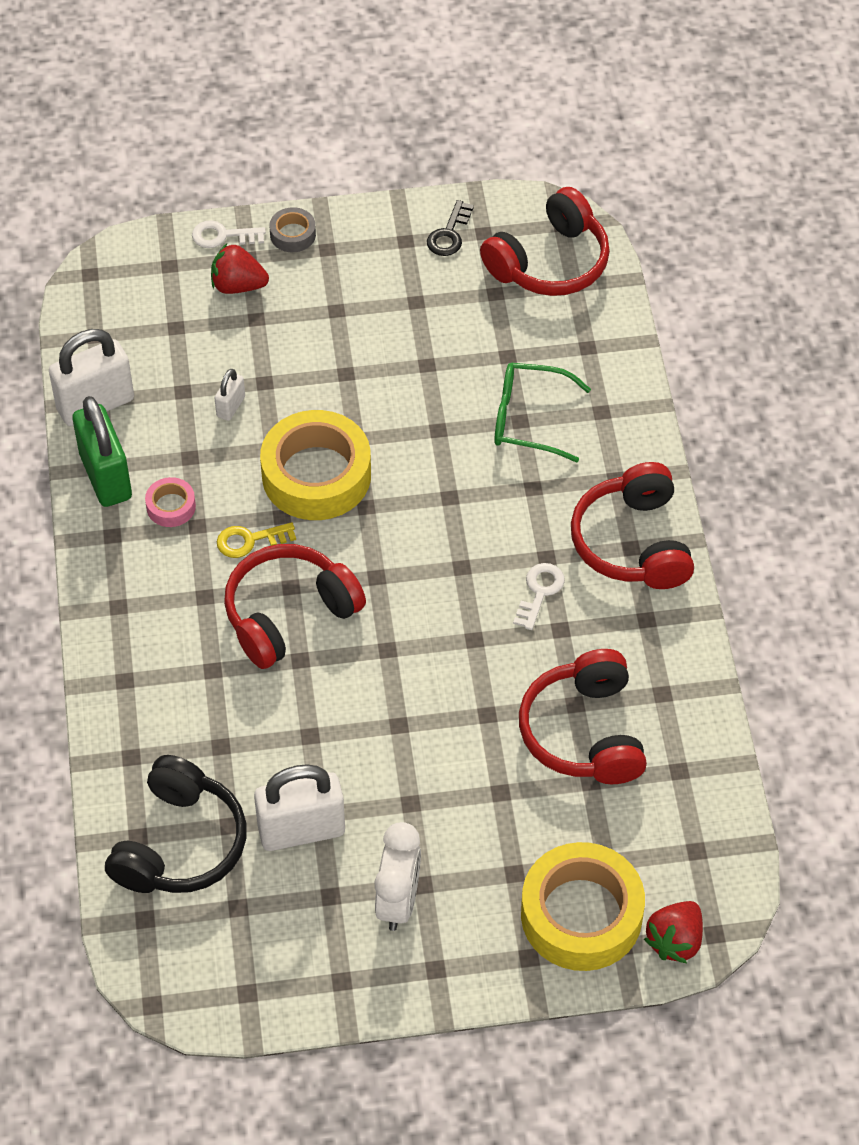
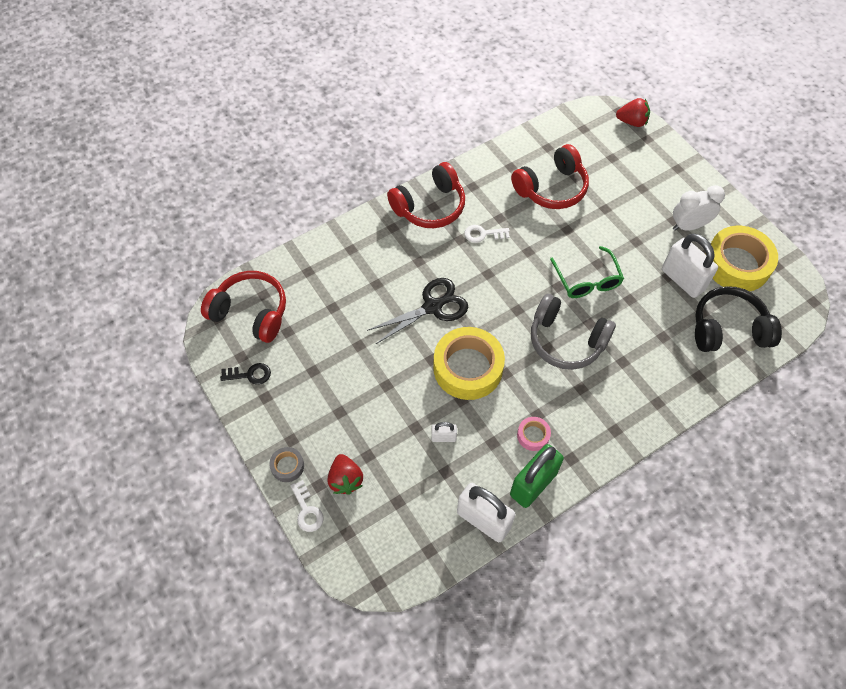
camera: 115 degrees left, 5 degrees up
(249, 540) = (531, 382): yellow key -> none
(288, 614) = (566, 341): red headphones -> grey headphones
(441, 474) = (433, 306): none -> black scissors
(528, 419) = (373, 280): green glasses -> green glasses (587, 280)
(581, 915) = (644, 157): yellow tape -> yellow tape (737, 264)

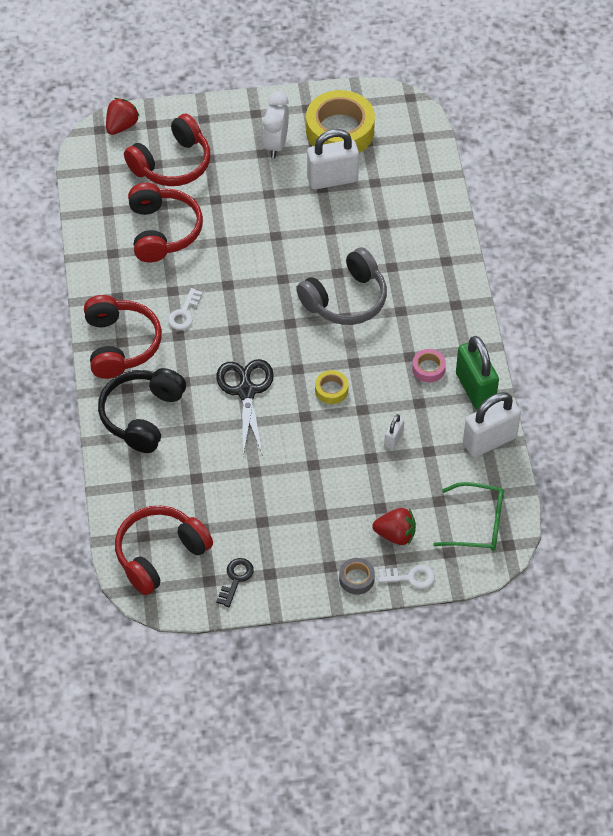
camera: 65 degrees left, 5 degrees down
(468, 368) = (331, 390): yellow tape -> yellow tape, size x0.45
(587, 280) = (289, 252): green glasses -> green glasses (477, 524)
(619, 167) = (172, 164): none -> red headphones
(728, 329) = (402, 172): black headphones -> black headphones (142, 415)

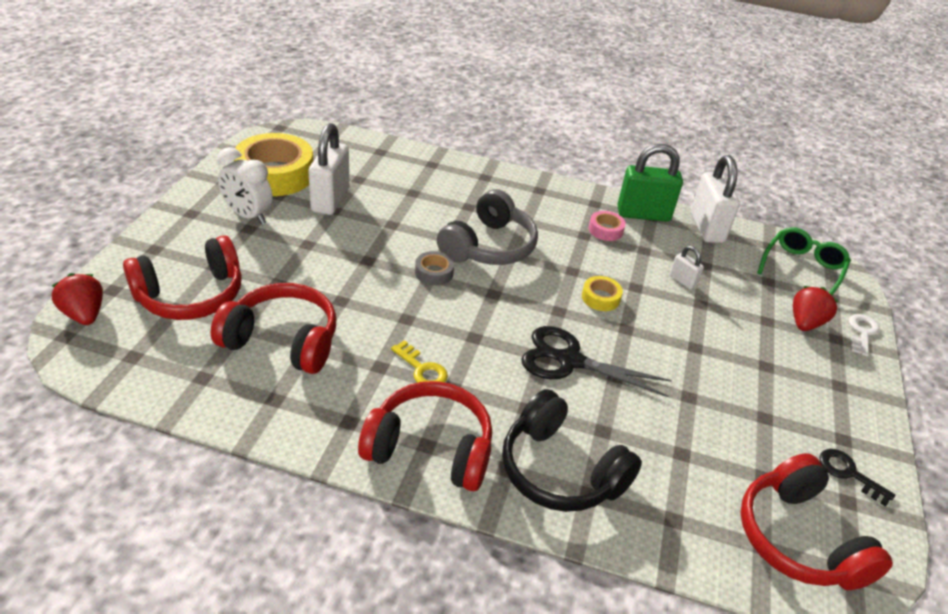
camera: 70 degrees left, 15 degrees down
(172, 164) = (191, 295): red headphones -> red headphones turned 75 degrees clockwise
(184, 313) = (422, 369): white key -> yellow key
(346, 299) = (489, 246): grey headphones -> grey headphones turned 45 degrees clockwise
(356, 578) = (859, 371): grey tape -> grey tape (434, 273)

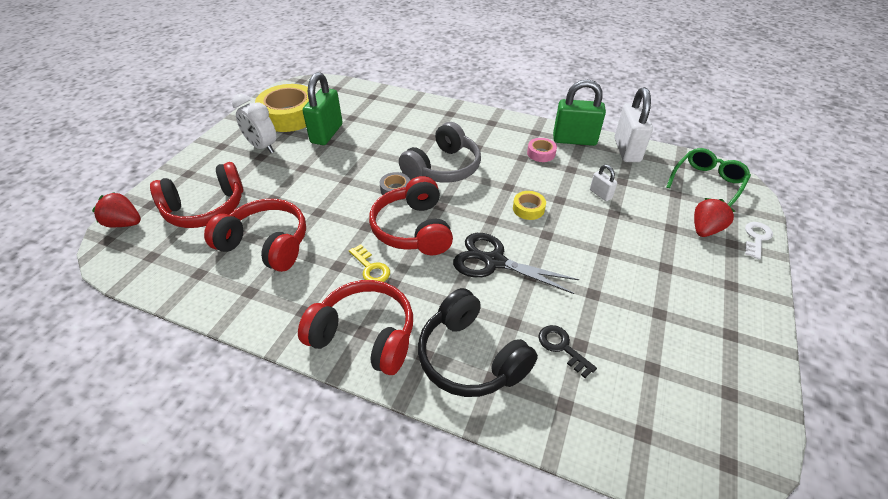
camera: 10 degrees right, 5 degrees up
(84, 314) = (124, 223): red strawberry -> red strawberry turned 45 degrees counterclockwise
(330, 200) = (327, 134): white padlock -> green padlock
(798, 539) = (678, 428): red headphones -> red headphones (413, 229)
(849, 473) = (732, 367): black key -> black key (562, 347)

